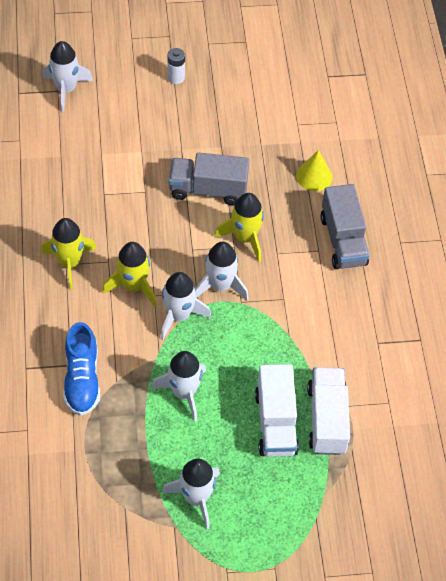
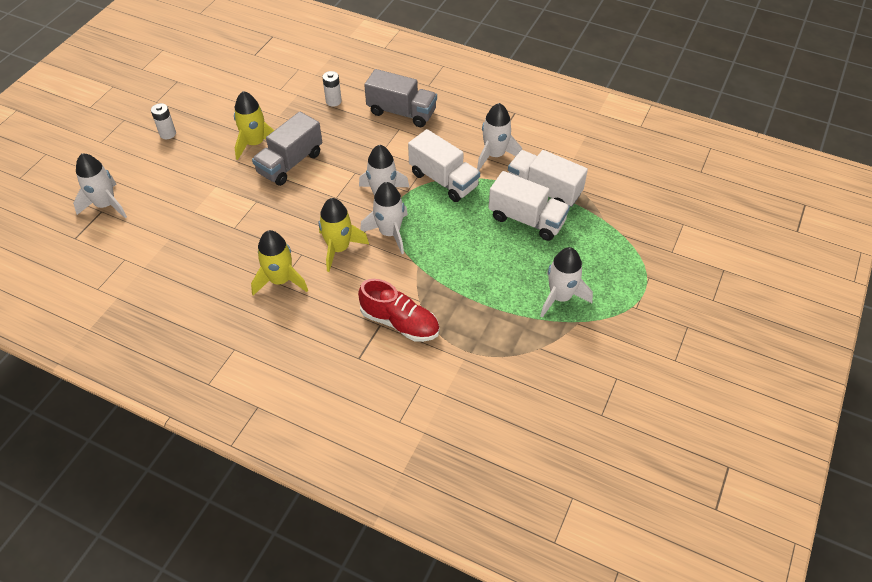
camera: 55 degrees left, 5 degrees down
(82, 379) = (400, 322): blue shoe -> red shoe
(183, 393) = (461, 262): white rocket -> white rocket (495, 155)
(245, 238) = (353, 163): yellow rocket -> yellow rocket (255, 143)
(277, 324) = (443, 180): none -> white truck
(314, 176) = (333, 101): yellow cone -> white battery

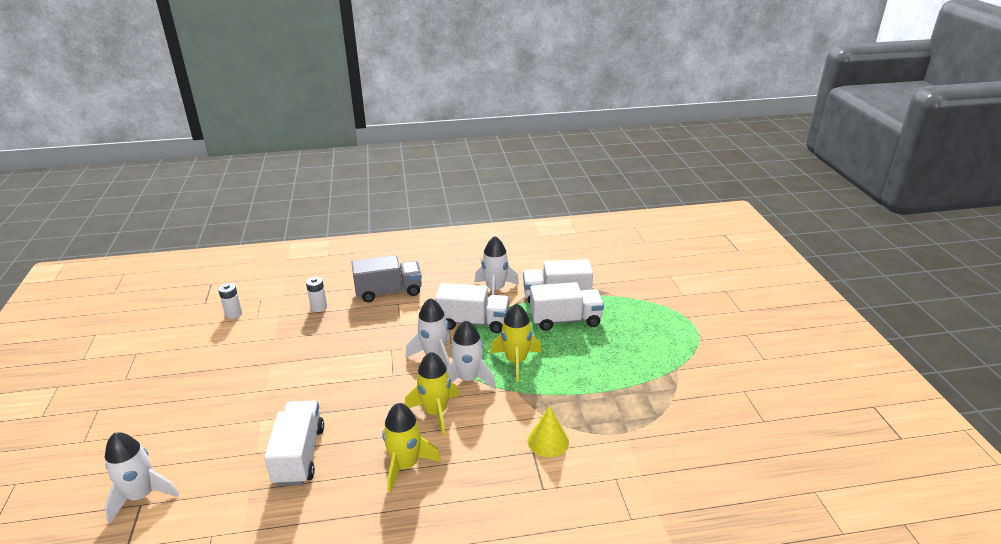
camera: 35 degrees left, 20 degrees down
(168, 134) = (164, 400): white battery -> white battery (234, 314)
(218, 230) = (299, 455): none -> white truck
(255, 143) = (271, 368): yellow rocket -> yellow rocket (516, 361)
(290, 163) = (322, 368): grey truck -> none
(400, 322) = (548, 441): red shoe -> yellow cone
(560, 297) = (646, 358): white rocket -> none

